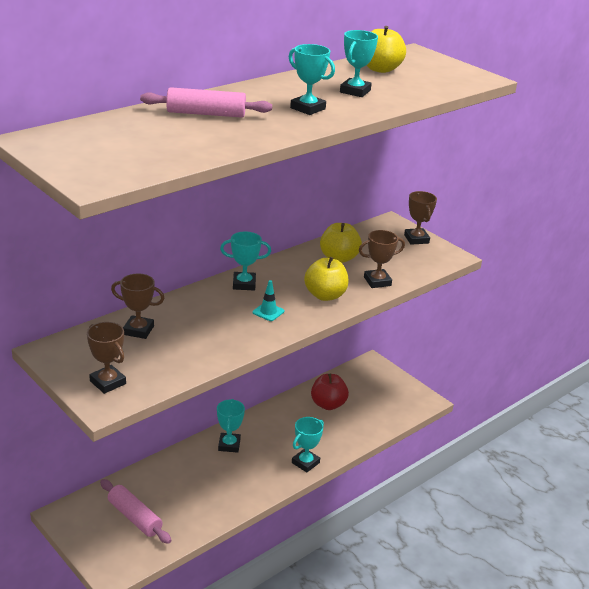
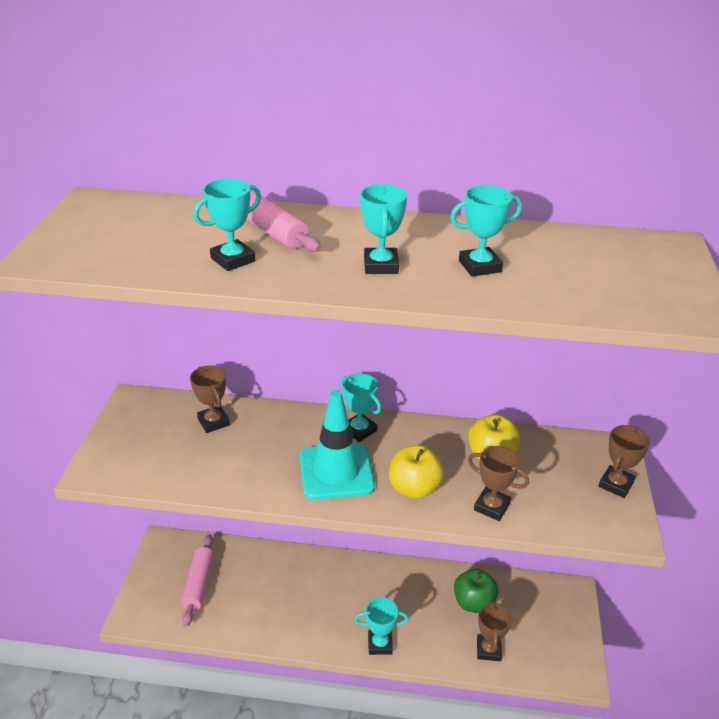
camera: 50 degrees right, 5 degrees up
(108, 382) = (124, 454): brown trophy -> brown trophy (488, 650)
(229, 445) = (340, 576): turquoise trophy -> turquoise trophy (233, 260)
(268, 312) = (336, 471): turquoise traffic cone -> turquoise traffic cone, size x2.42
(328, 404) = (473, 602): red apple -> green apple
(380, 69) = (573, 251): yellow apple -> none

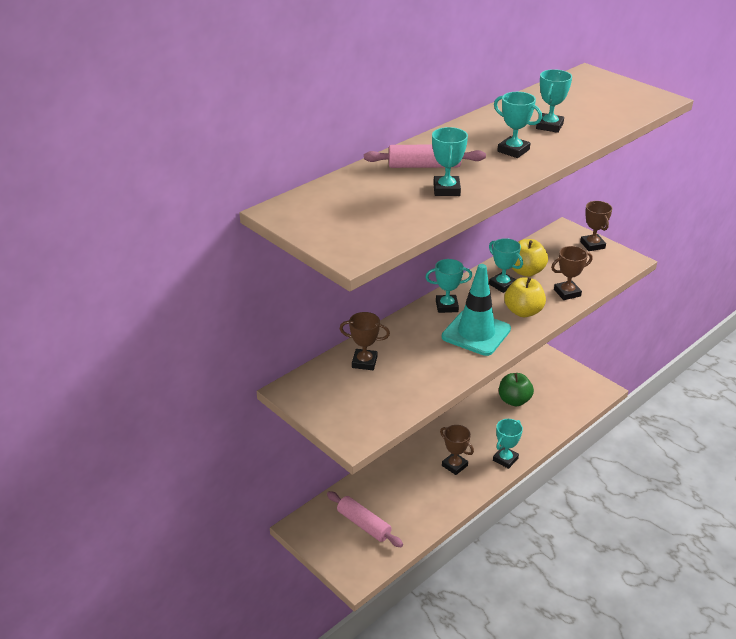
camera: 50 degrees left, 0 degrees up
(444, 450) = (502, 285): none -> turquoise trophy
(488, 650) = (553, 415): brown trophy -> brown trophy (454, 465)

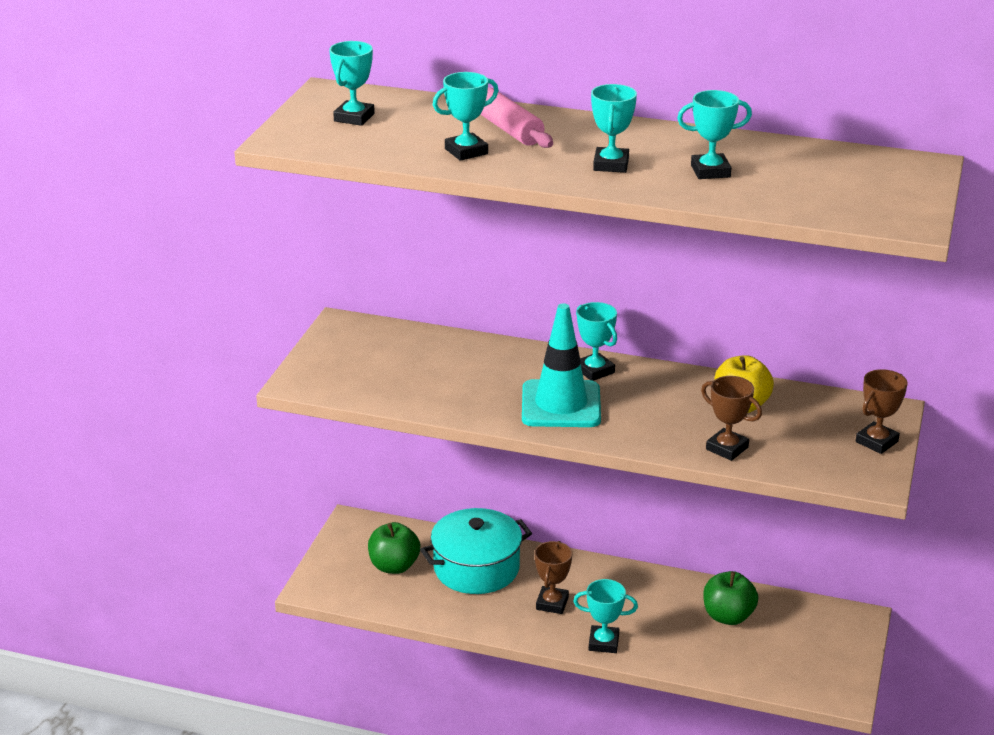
camera: 60 degrees right, 5 degrees down
(364, 362) = (430, 350): brown trophy -> none
(364, 524) = (394, 566): pink rolling pin -> green apple
(396, 485) = (476, 568): none -> turquoise pot
(502, 285) = (687, 396): turquoise trophy -> turquoise trophy (354, 117)
(523, 311) = (644, 426): yellow apple -> none

